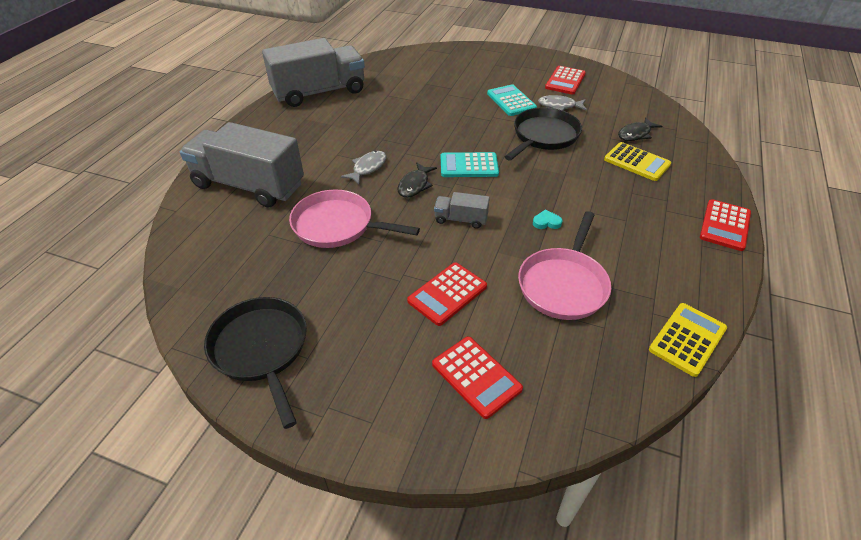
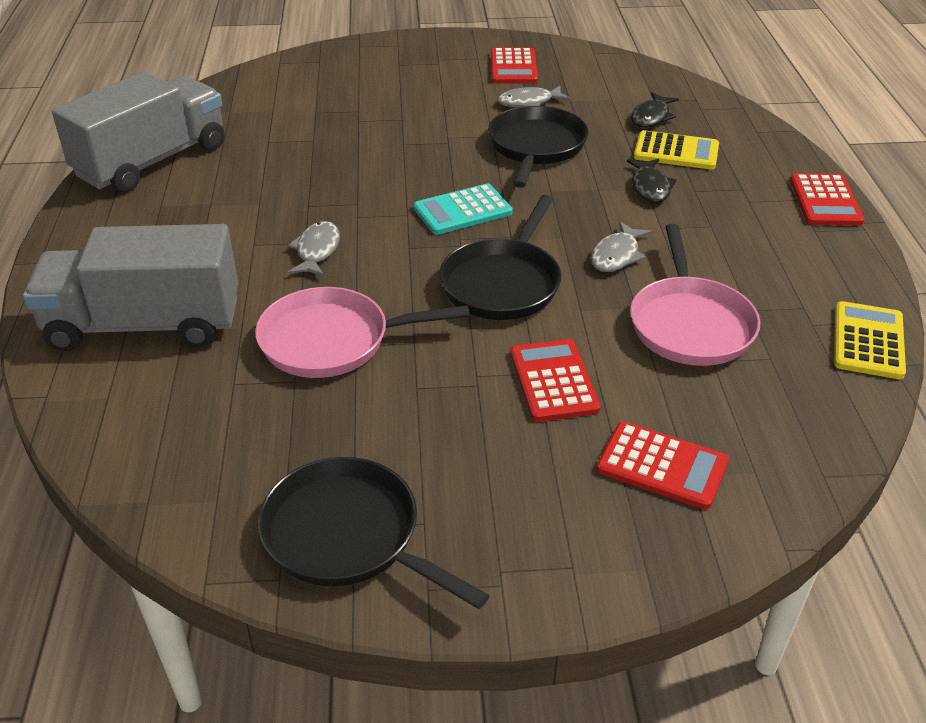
camera: 25 degrees left, 5 degrees down
(415, 185) = (405, 256): black fish -> black fish (650, 187)
(447, 294) = (554, 381): red calculator -> red calculator turned 150 degrees clockwise
(461, 219) = (503, 283): grey truck -> black pan
(511, 101) = (458, 110): turquoise calculator -> none
(546, 222) = (617, 255): turquoise heart -> grey fish

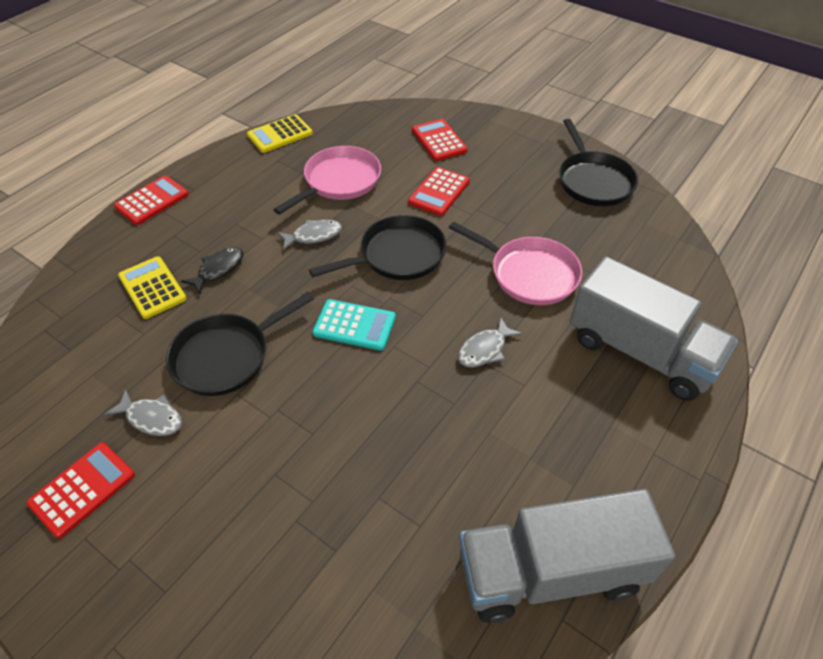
camera: 140 degrees left, 10 degrees up
(651, 117) = (105, 332): black fish -> none

